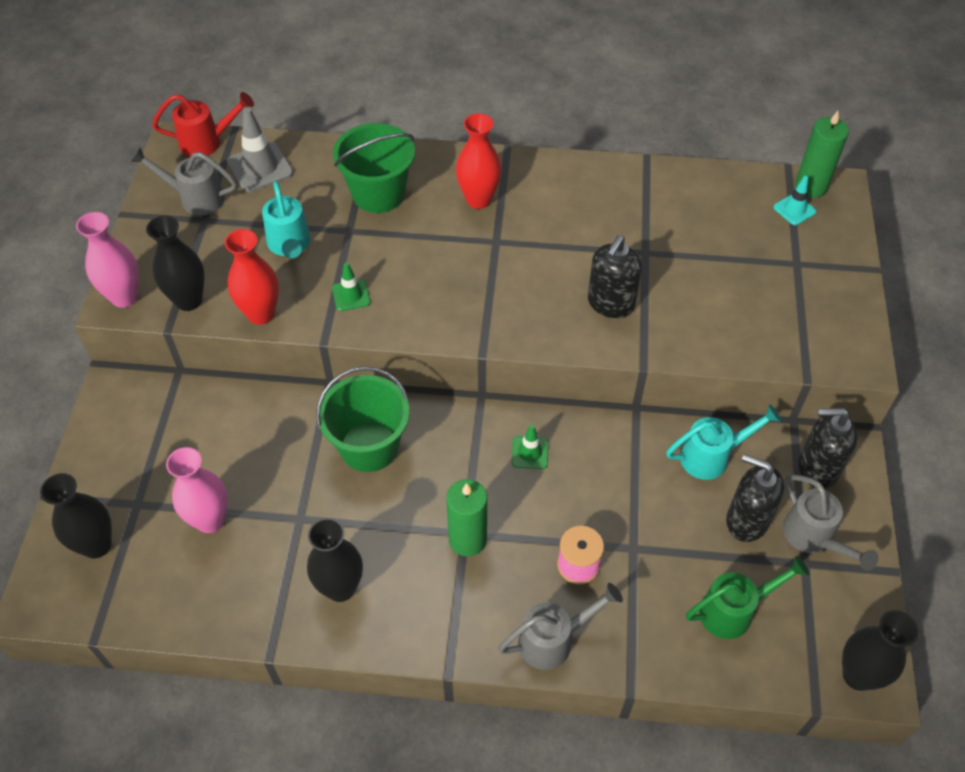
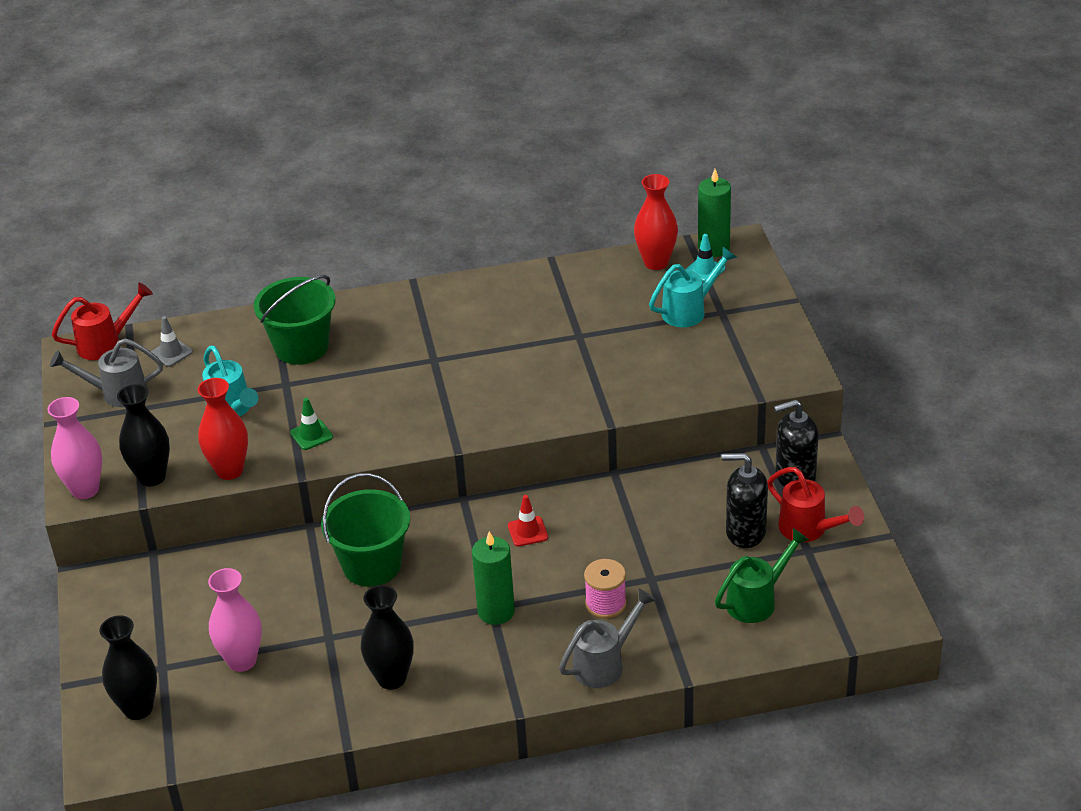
camera: 15 degrees left, 15 degrees down
(260, 167) = (171, 353): grey traffic cone -> grey traffic cone, size x0.59
(478, 200) = (403, 330): red vase -> red vase (656, 262)
(530, 452) = (527, 531): green traffic cone -> red traffic cone
(610, 303) = (561, 383): black soap dispenser -> none
(712, 456) = (697, 492): turquoise watering can -> turquoise watering can (689, 310)
(813, 538) = (808, 530): grey watering can -> red watering can
(858, 675) = (879, 617): black vase -> none

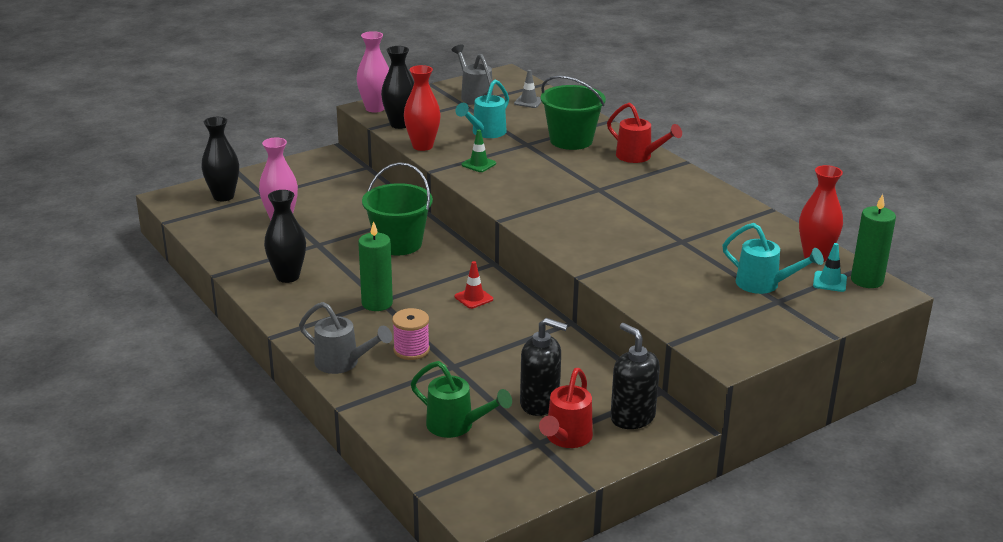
camera: 65 degrees right, 10 degrees down
(106, 344) = (521, 81): red watering can -> red watering can (638, 157)
(745, 532) = (540, 403): black soap dispenser -> black soap dispenser turned 120 degrees clockwise

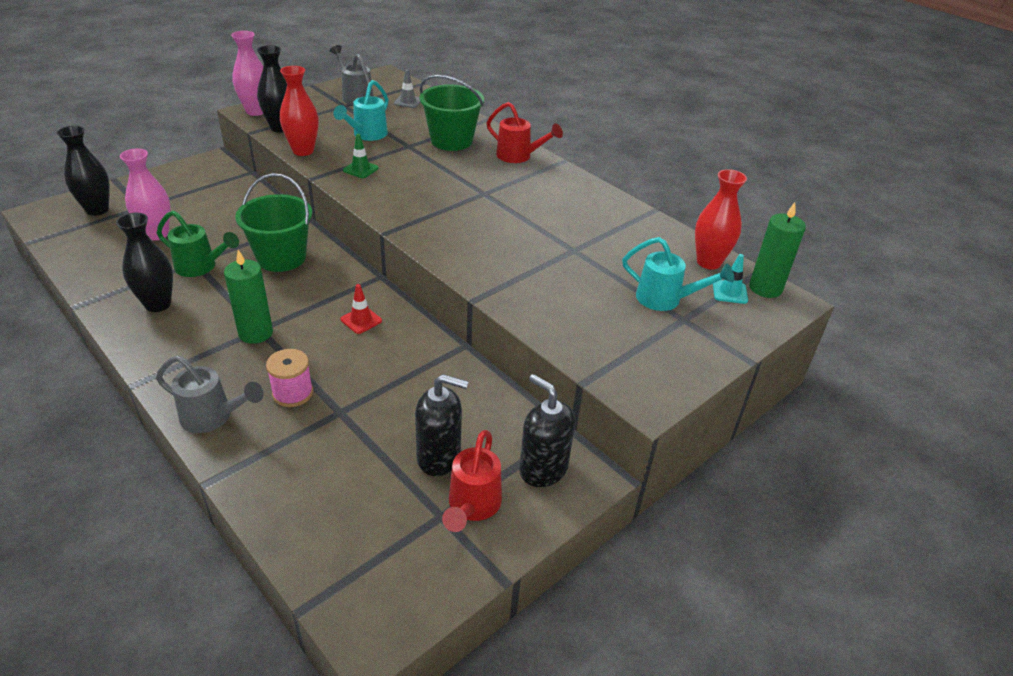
camera: 10 degrees left, 10 degrees up
(456, 426) = (344, 499): green watering can -> green watering can (200, 267)

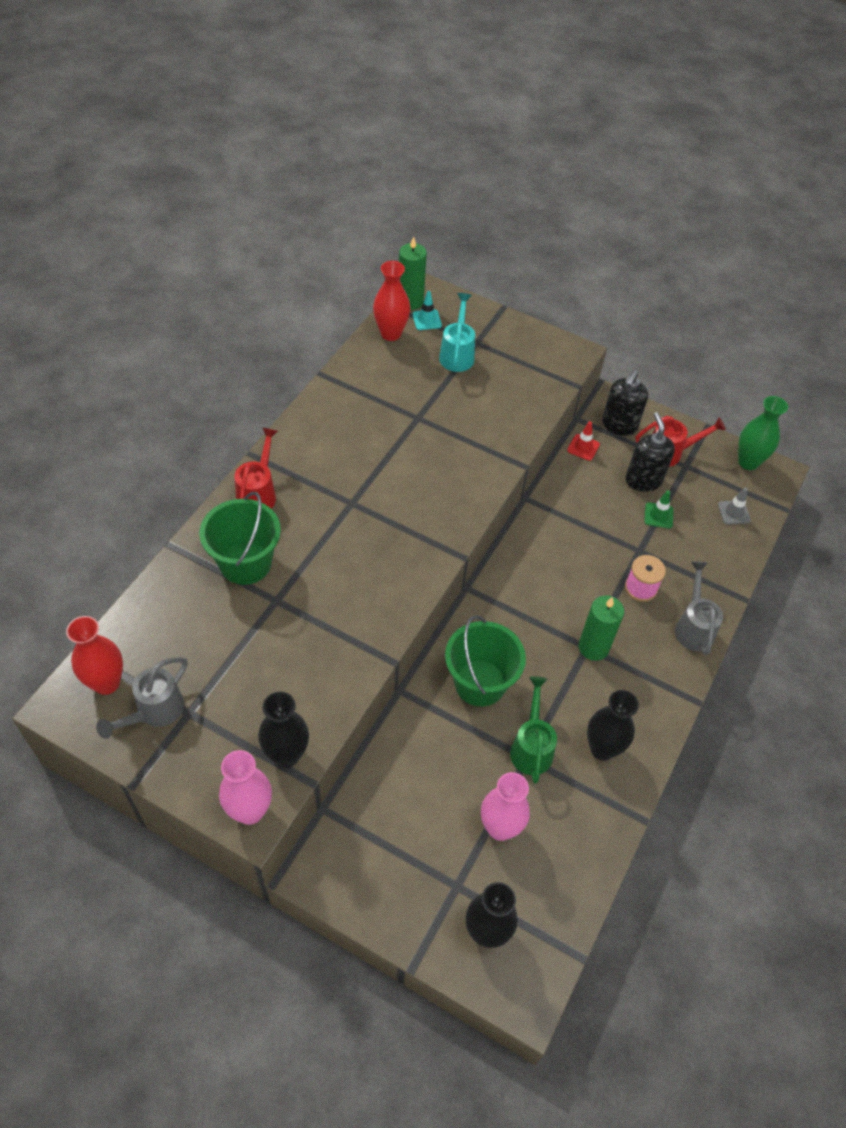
camera: 110 degrees left, 15 degrees up
(303, 151) = (336, 699): red vase -> red vase (106, 683)
(360, 169) = (353, 624): green traffic cone -> green traffic cone (658, 515)
(361, 320) = (535, 578): red traffic cone -> red traffic cone (583, 447)
(367, 135) = (266, 651): turquoise watering can -> none
(408, 102) = (149, 644): grey traffic cone -> grey traffic cone (734, 512)
(411, 603) = (748, 462): none -> green vase

